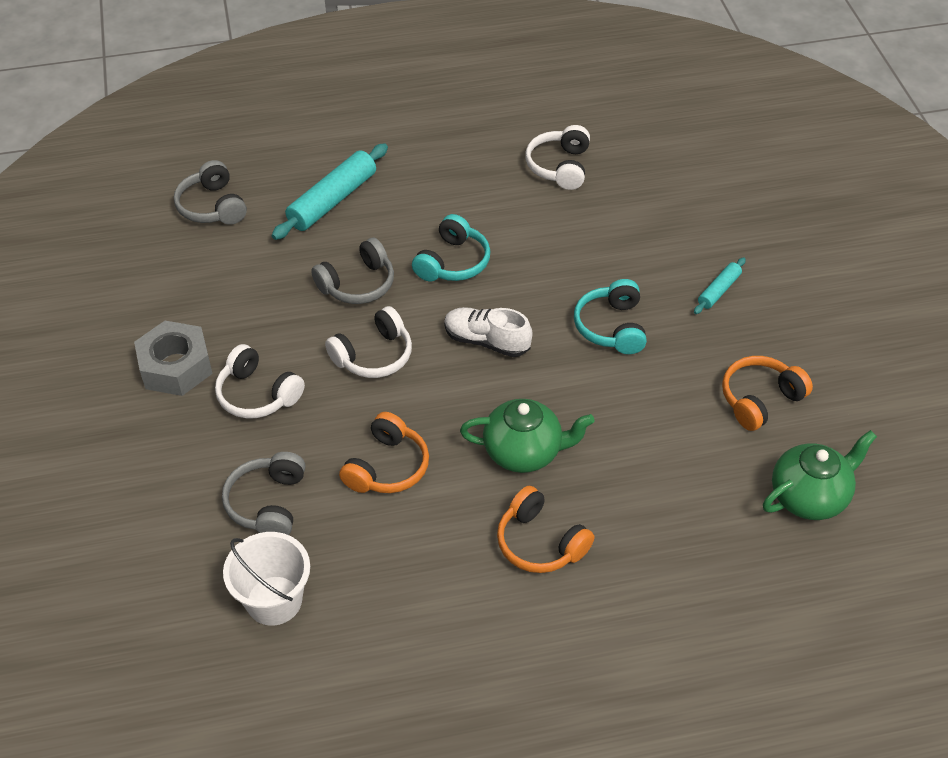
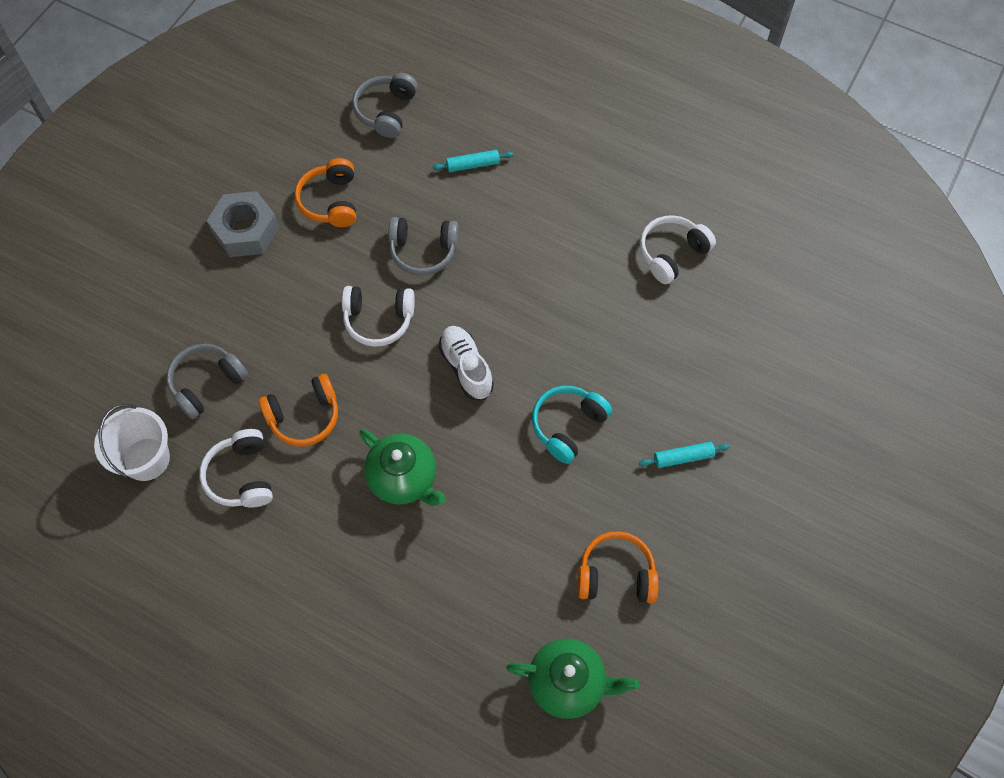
camera: 40 degrees right, 15 degrees up
(257, 394) = (276, 293): white headphones -> white headphones (242, 476)
(332, 200) = (473, 165): turquoise rolling pin -> turquoise rolling pin, size x0.53
(453, 262) = (507, 282): turquoise headphones -> none
(540, 542) = (346, 557): orange headphones -> orange headphones (331, 201)

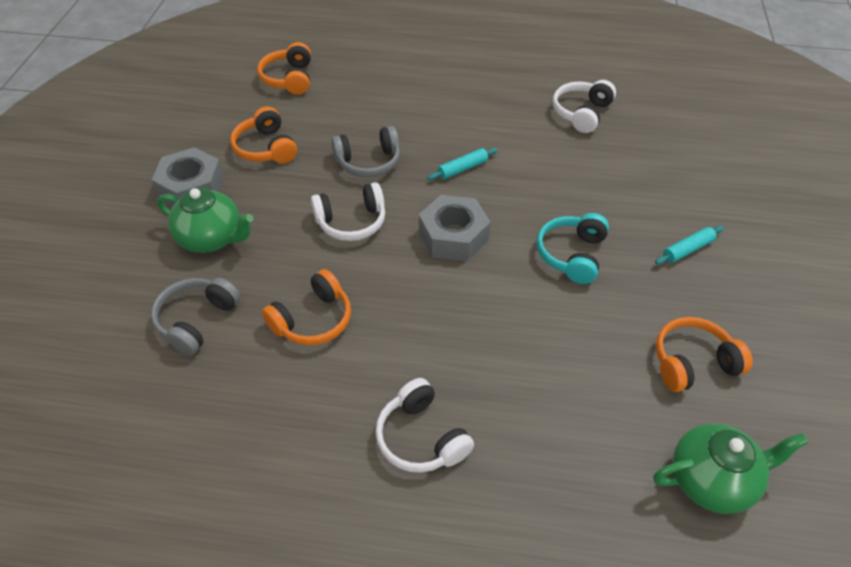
camera: 20 degrees left, 15 degrees down
(146, 459) = (151, 410): white bucket -> none
(242, 476) = (267, 393): white headphones -> white headphones (421, 437)
(386, 111) = (289, 79): grey headphones -> orange headphones
(404, 479) = (441, 344): green teapot -> green teapot (212, 238)
(466, 367) = (453, 236): white shoe -> grey nut
(473, 165) = (382, 96): turquoise rolling pin -> turquoise rolling pin (462, 169)

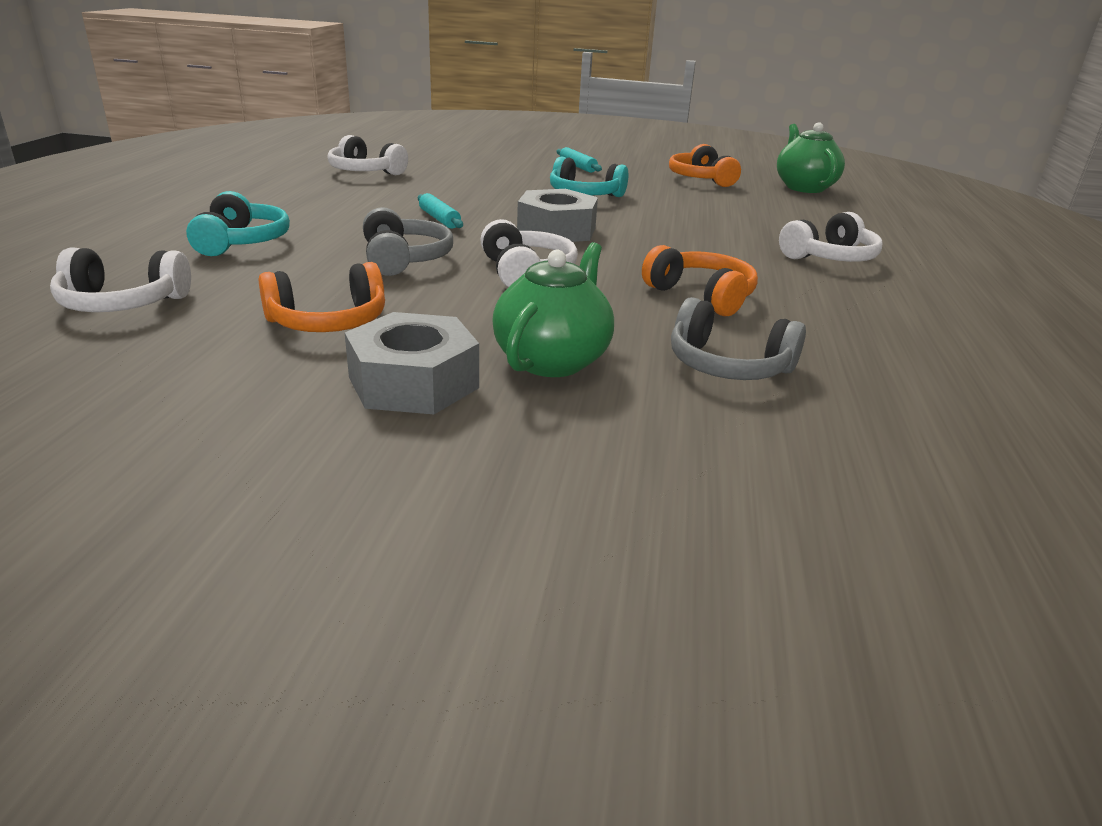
camera: 90 degrees left, 20 degrees down
(289, 79) = (123, 303): orange headphones -> white headphones
(388, 92) = (241, 242): none -> turquoise headphones

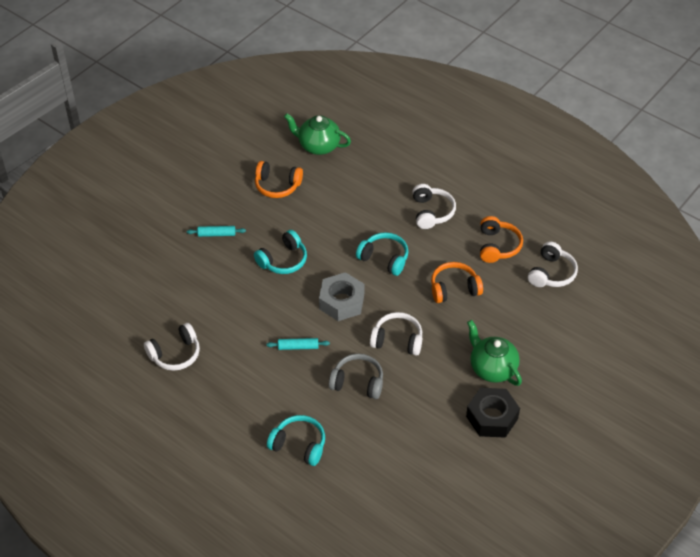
camera: 60 degrees left, 20 degrees up
(123, 303) = (369, 502): white headphones -> white headphones (551, 273)
(328, 322) = (424, 431): orange headphones -> orange headphones (497, 246)
(413, 382) = (492, 417): grey nut -> black nut
(681, 242) = (384, 258): none -> turquoise headphones
(728, 365) = (519, 317): grey headphones -> none

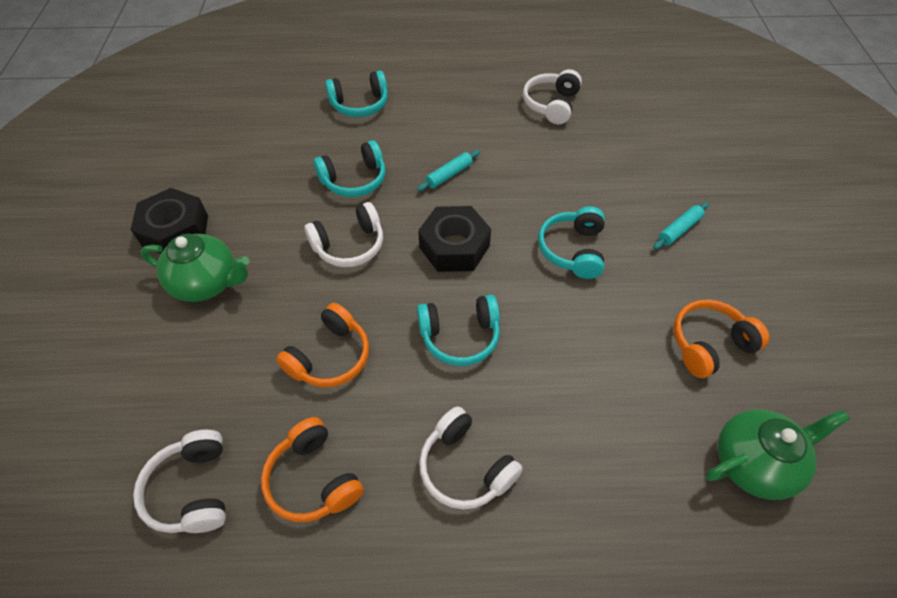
camera: 140 degrees right, 5 degrees up
(341, 302) = (454, 247): grey nut -> black nut
(357, 382) = (354, 180): grey headphones -> turquoise headphones

